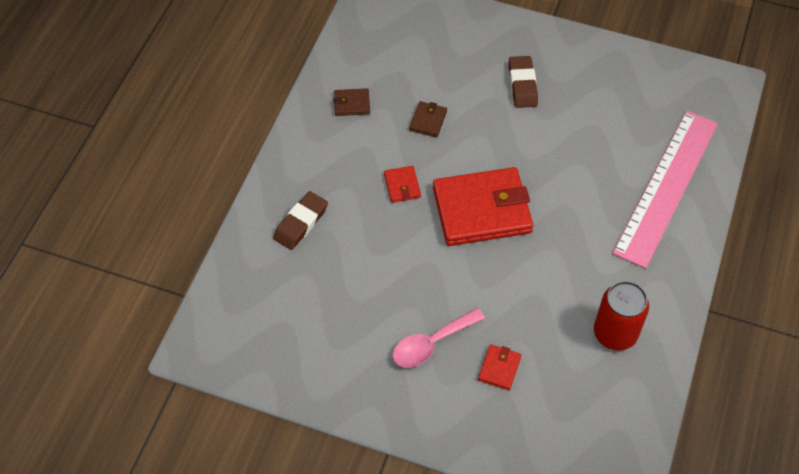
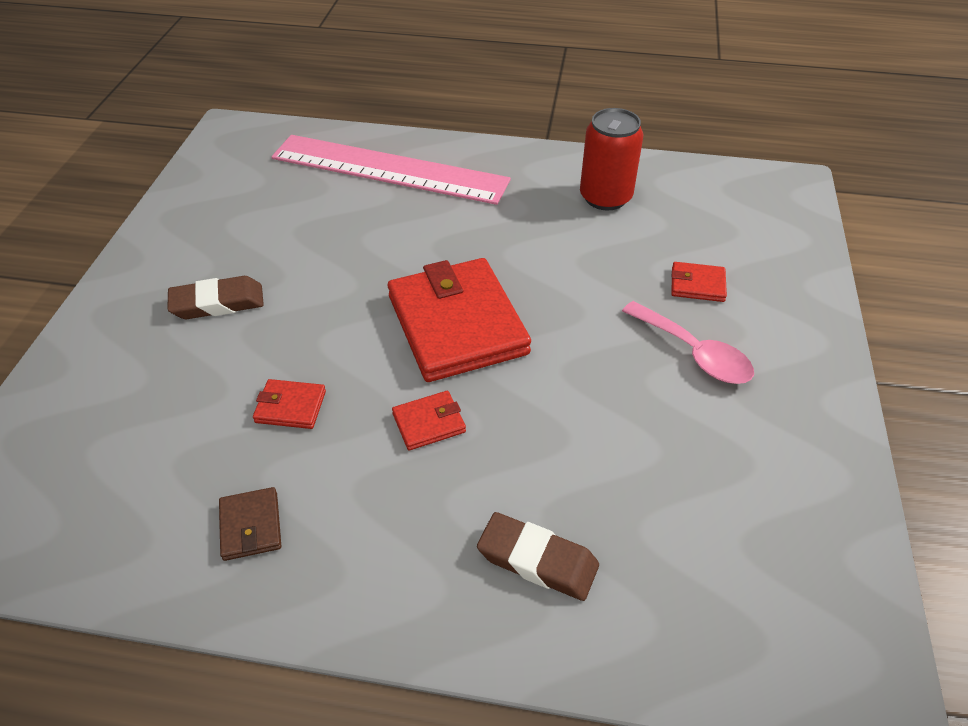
camera: 100 degrees left, 10 degrees down
(428, 121) = (290, 407): brown wallet -> red wallet

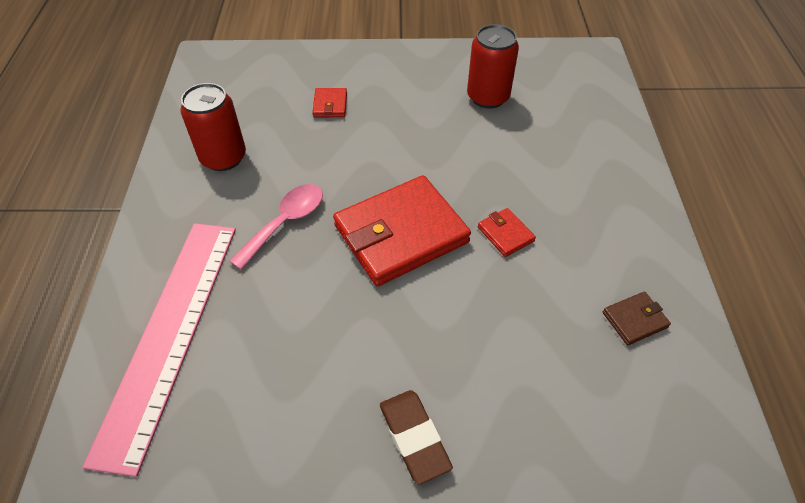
camera: 100 degrees left, 5 degrees up
(290, 407) = (521, 328): red wallet -> none
(537, 560) = (585, 166): brown eraser -> none
(694, 353) = (399, 106): pink spoon -> pink spoon (286, 222)
(717, 465) = (488, 97): none -> red can

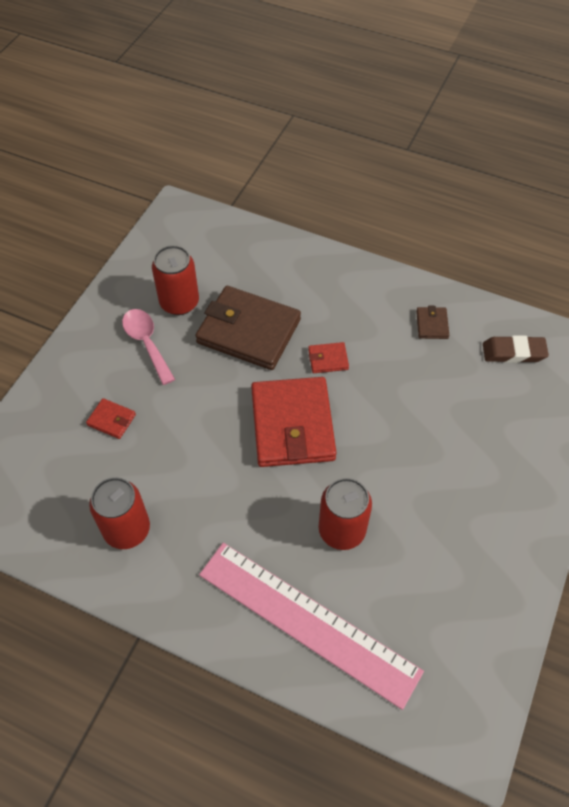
camera: 65 degrees left, 5 degrees up
(286, 222) = (236, 502): pink spoon -> pink spoon (146, 343)
(292, 326) = (342, 530): none -> red can
(414, 437) = (462, 484): brown eraser -> brown eraser (513, 352)
(493, 157) = (248, 331): none -> brown wallet

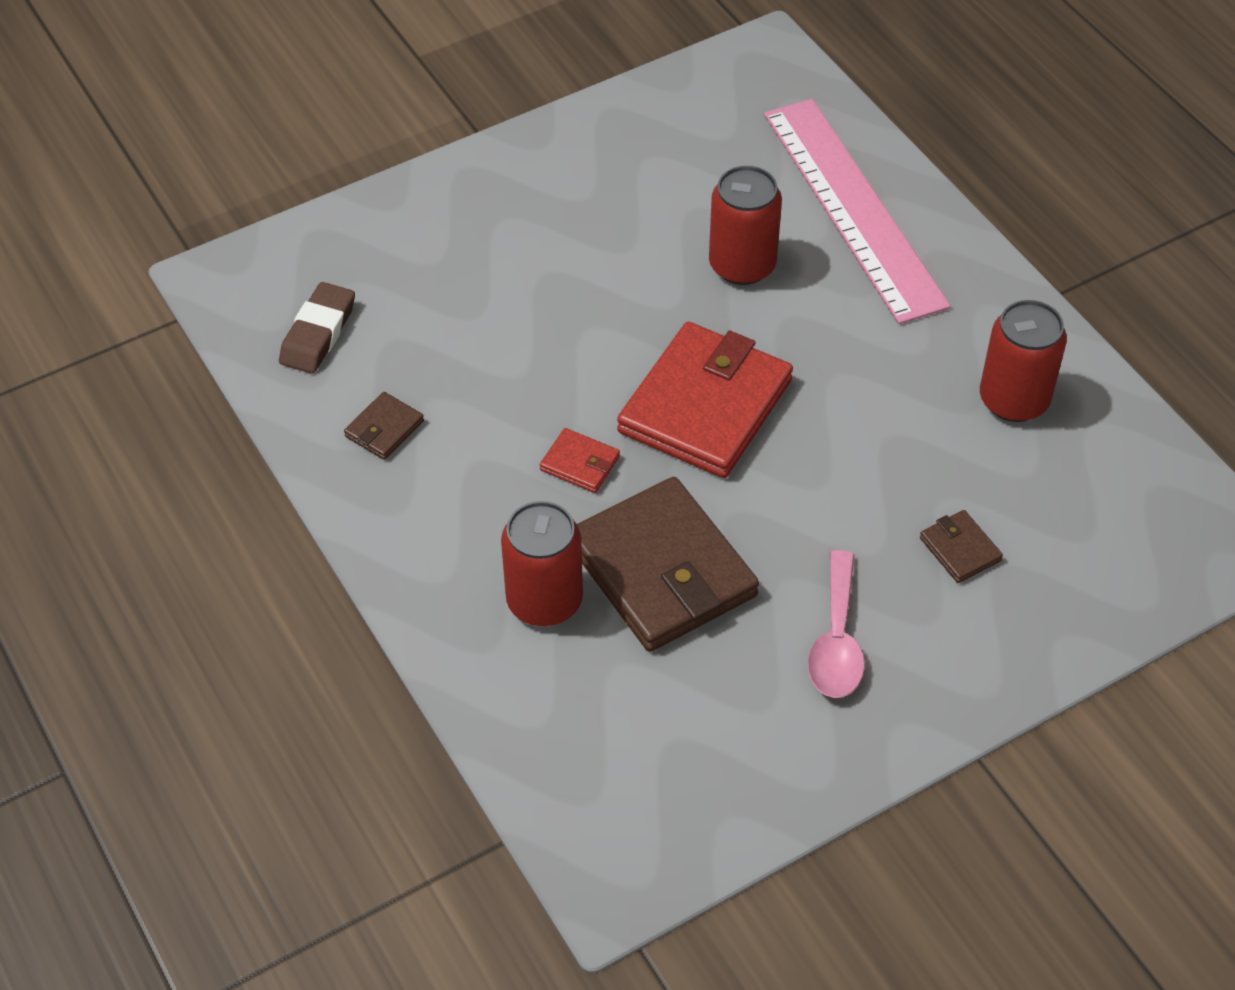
camera: 145 degrees left, 5 degrees down
(111, 420) = (960, 549): red wallet -> brown wallet
(179, 302) = (737, 683): red can -> red can (544, 601)
(513, 352) = (318, 333): brown eraser -> brown eraser turned 75 degrees clockwise

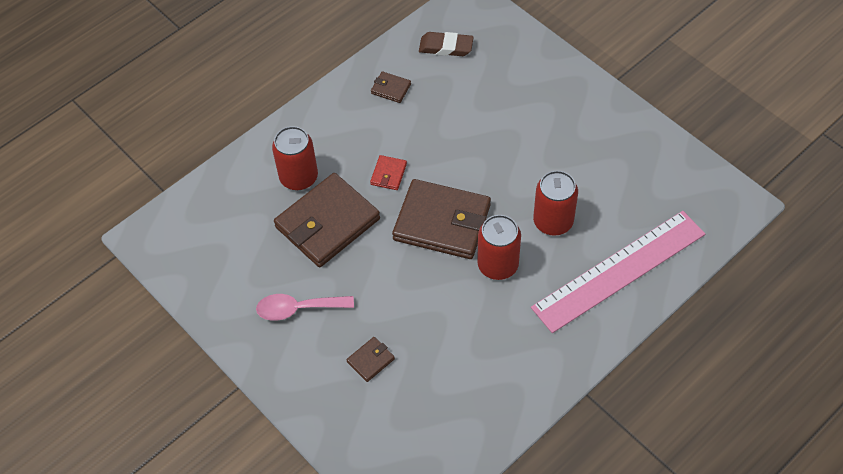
camera: 80 degrees right, 5 degrees up
(705, 406) = (442, 222): red wallet -> brown wallet
(1014, 400) = (488, 376): red can -> red can (498, 265)

